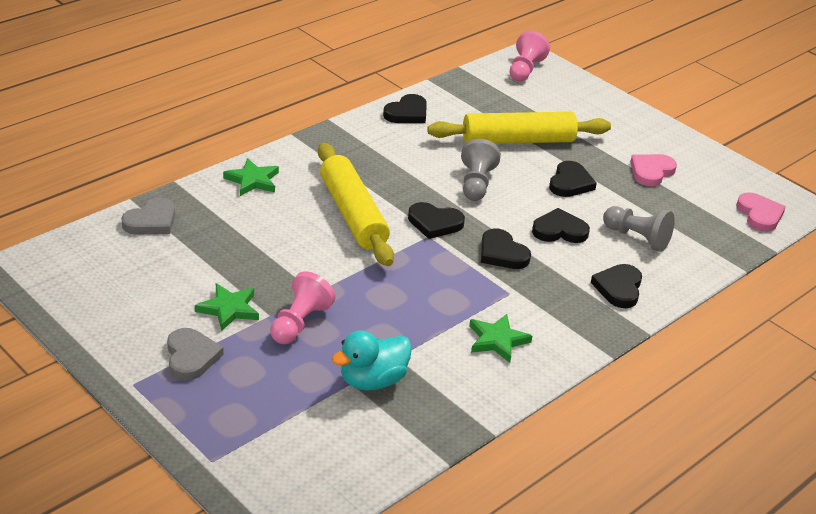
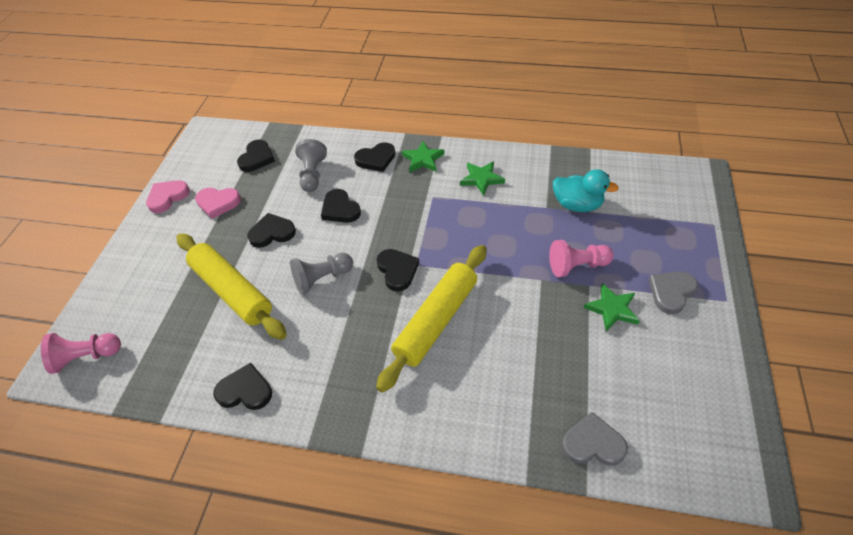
camera: 120 degrees left, 15 degrees up
(252, 180) = (462, 421): green star -> green star (423, 159)
(502, 253) = (395, 220): black heart -> black heart (257, 158)
(759, 215) = (232, 140): pink heart -> pink heart (167, 197)

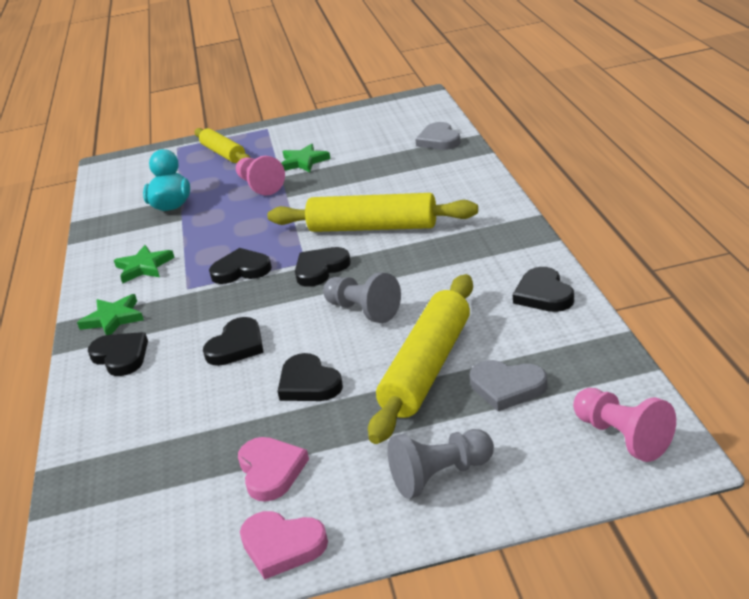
camera: 110 degrees left, 20 degrees down
(257, 158) = (143, 482): black heart -> black heart (241, 270)
(312, 174) = (171, 401): grey pawn -> grey pawn (440, 476)
(671, 292) = (270, 146): grey heart -> grey heart (507, 387)
(674, 254) = (223, 153): none -> yellow rolling pin

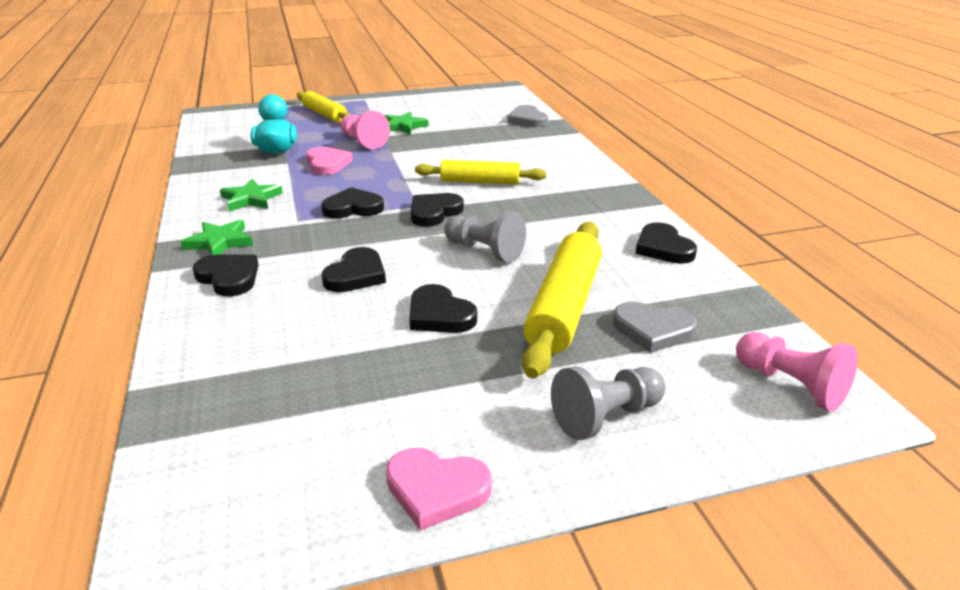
camera: 10 degrees left, 0 degrees up
(271, 471) = (411, 403): pink heart -> pink heart (327, 164)
(373, 227) = (480, 181): yellow rolling pin -> yellow rolling pin, size x0.64

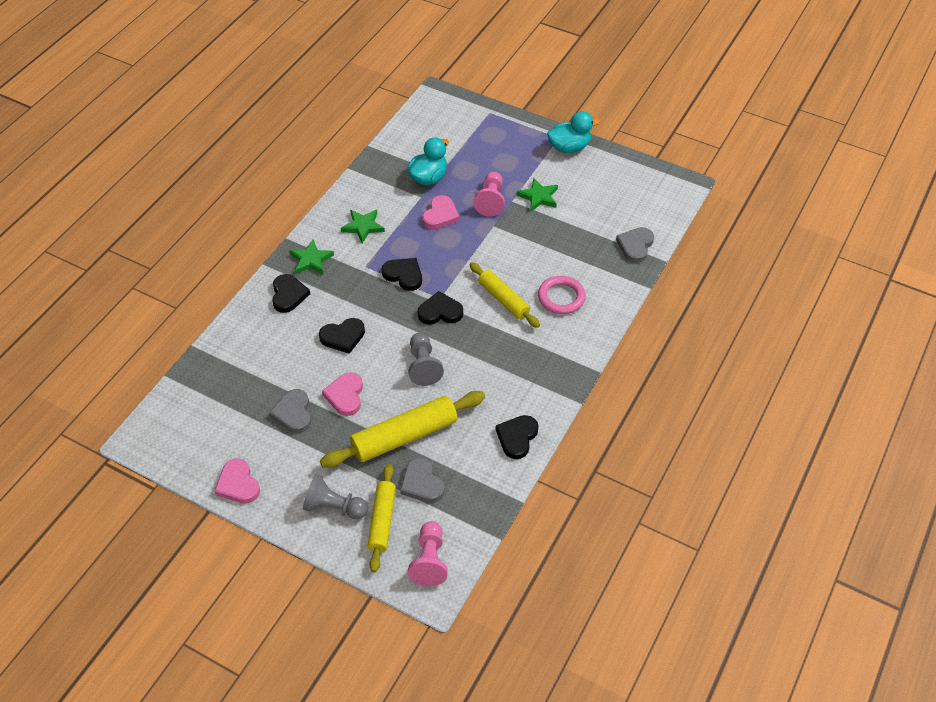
camera: 45 degrees right, 20 degrees up
(324, 115) = (506, 145): yellow rolling pin -> yellow rolling pin (382, 521)
(383, 100) = (569, 147): none -> turquoise duck
(398, 366) = (293, 413): none -> grey heart
(439, 315) = (345, 395): black heart -> pink heart
(525, 161) = (561, 297): none -> pink ring

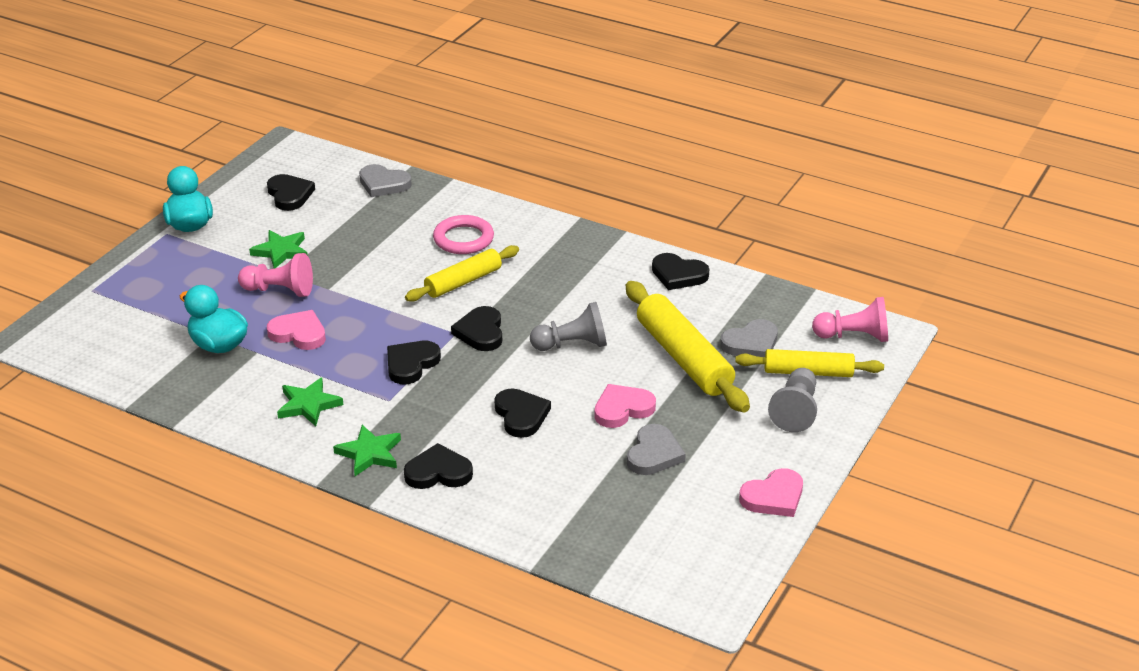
camera: 90 degrees left, 15 degrees down
(293, 413) = (654, 454): grey heart -> grey heart turned 60 degrees counterclockwise
(345, 395) = (622, 409): pink heart -> pink heart turned 150 degrees clockwise
(614, 194) = (289, 195): none -> black heart

